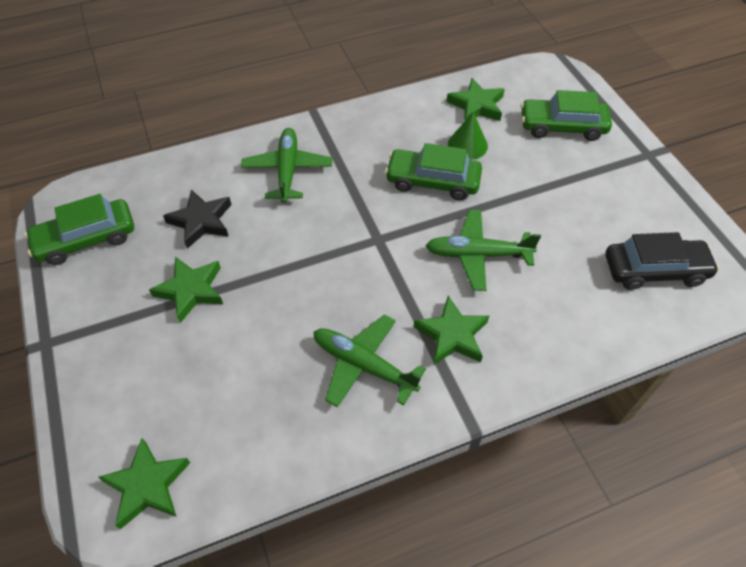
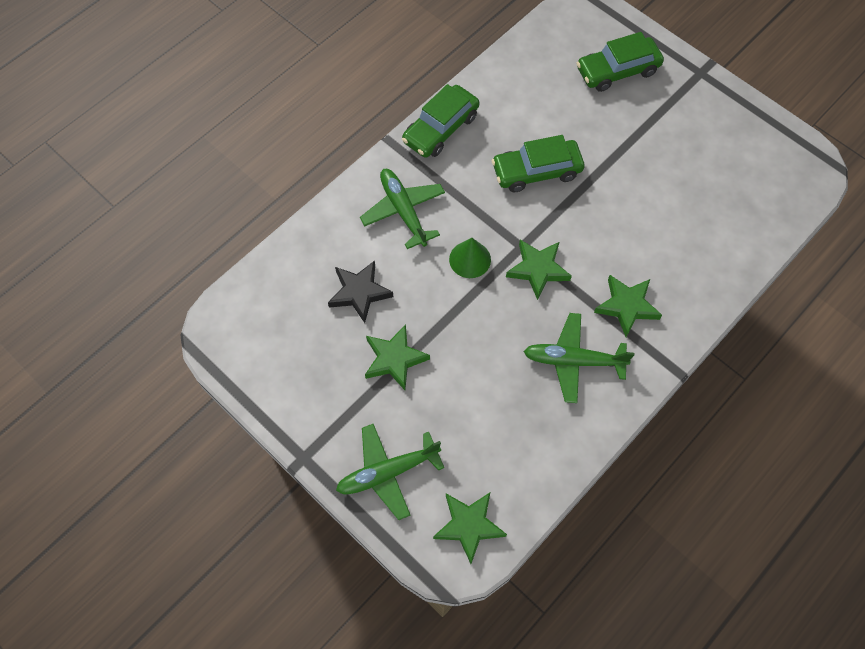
camera: 25 degrees left, 10 degrees up
(86, 239) = (268, 352): green car -> green car (440, 128)
(467, 145) = (546, 122): green cone -> green cone (470, 259)
(476, 105) = (533, 76): green star -> green star (538, 269)
(477, 255) = (610, 227): green plane -> green plane (388, 472)
(654, 270) = (751, 184): black car -> none

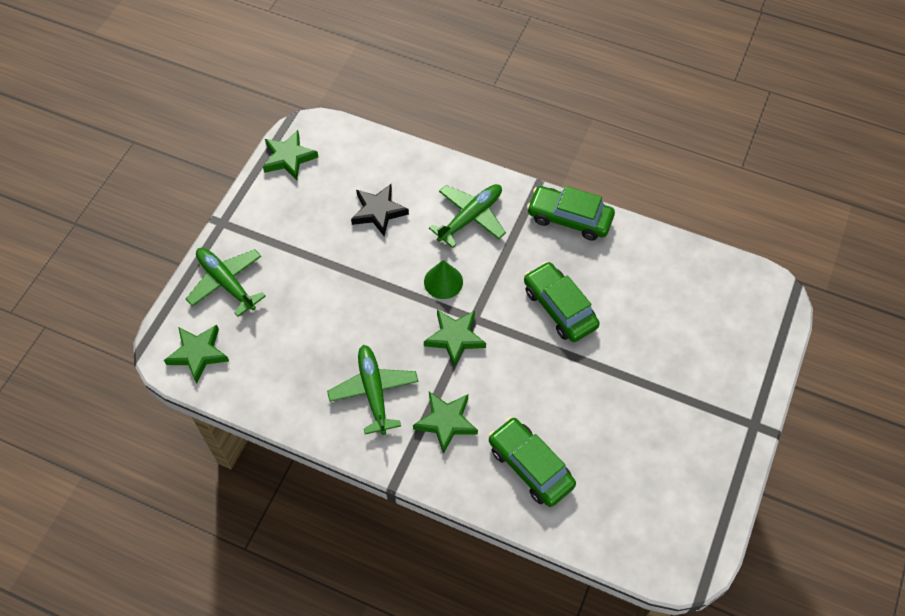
camera: 70 degrees right, 5 degrees down
(394, 359) = (327, 256): green star -> green star (289, 158)
(617, 71) = (714, 346): green car -> green car (530, 466)

